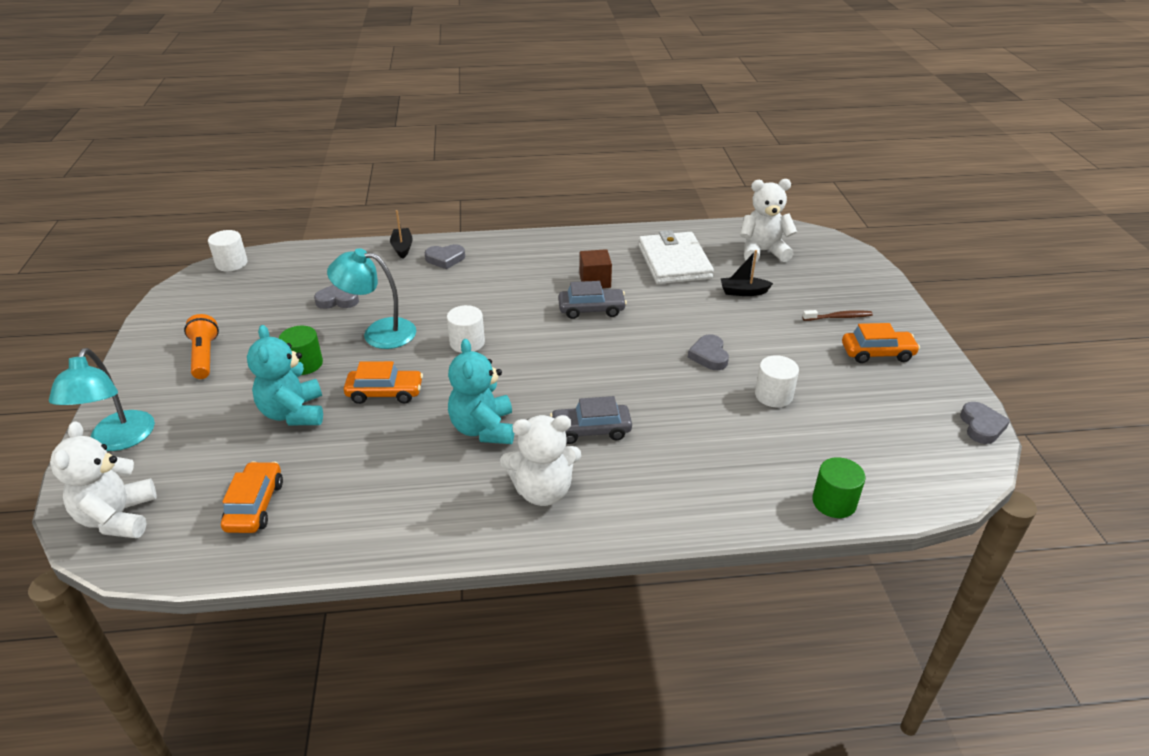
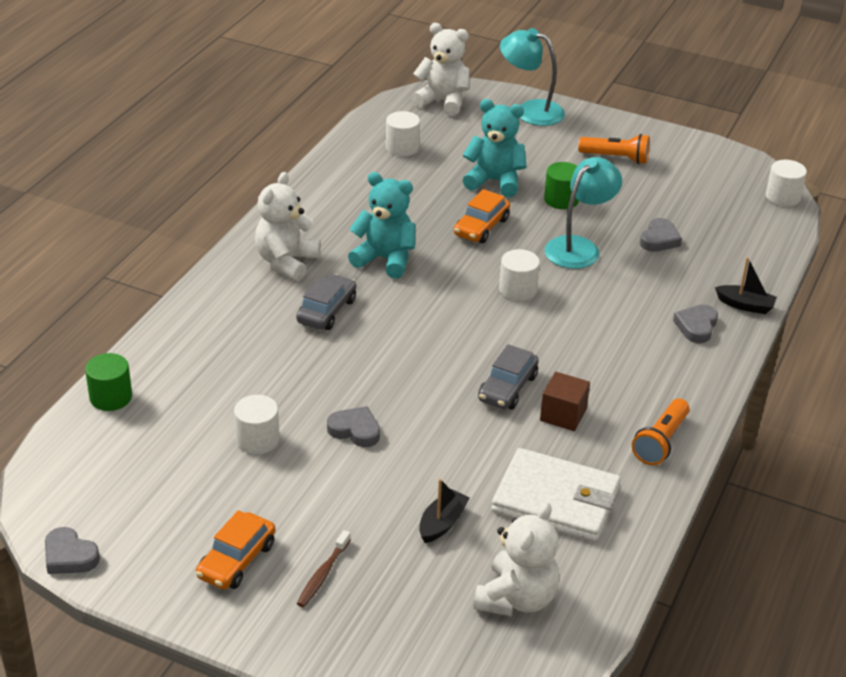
camera: 120 degrees right, 0 degrees up
(255, 506) = (402, 147): orange car -> white cylinder
(581, 243) = (660, 442): none -> orange flashlight

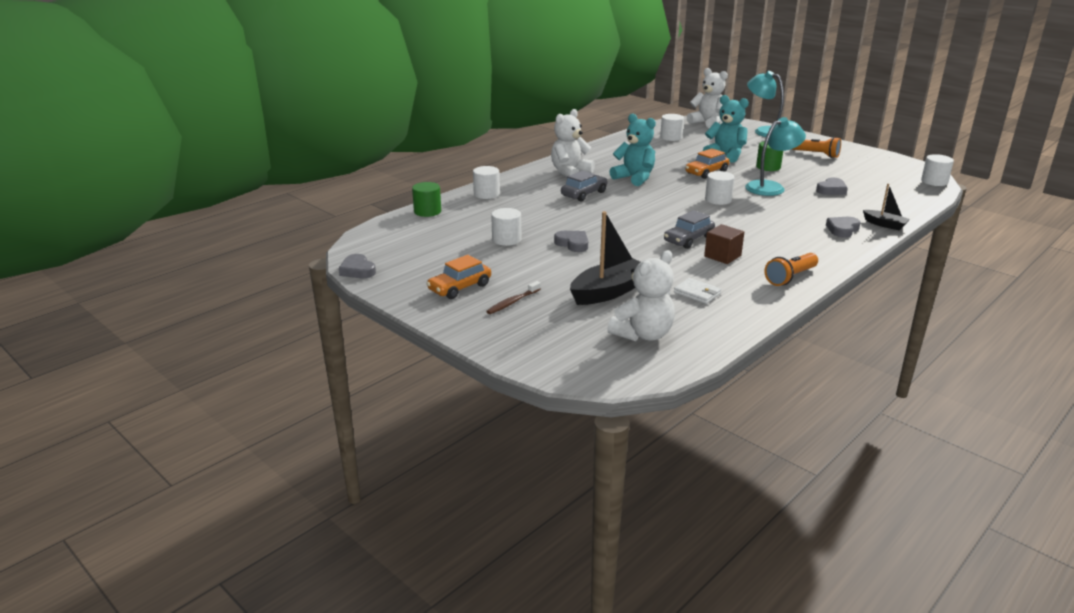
camera: 20 degrees right, 10 degrees down
(182, 338) = (486, 194): none -> white cylinder
(442, 523) = (609, 292): black boat -> black boat, size x1.81
(556, 500) = (697, 293): white wallet -> white wallet, size x0.47

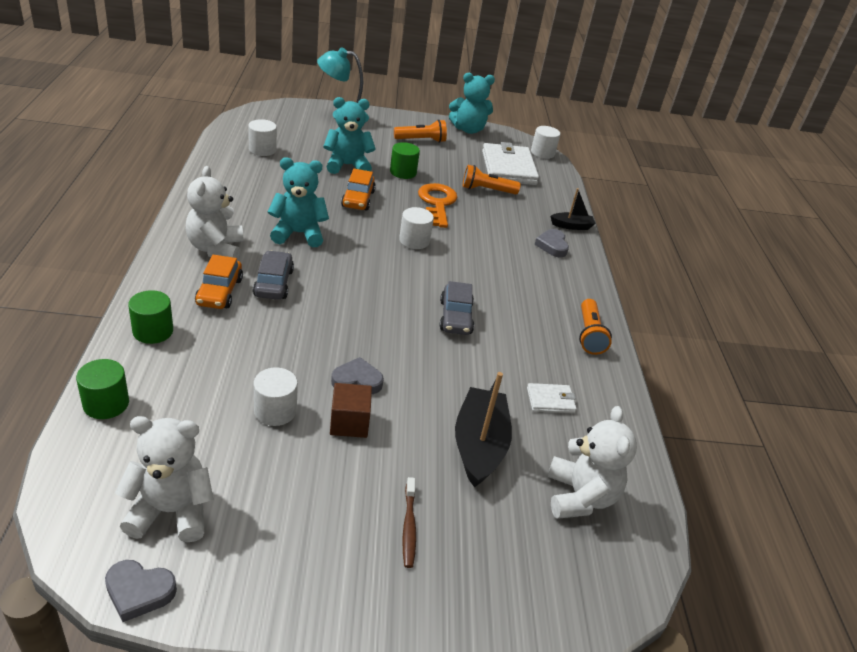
camera: 50 degrees left, 10 degrees up
(460, 287) = (320, 539): orange car -> orange car (219, 292)
(486, 194) = (153, 331): white cylinder -> green cylinder
(707, 123) = (274, 115): white teddy bear -> white teddy bear (171, 511)
(722, 256) = (509, 330): brown cube -> brown cube (349, 423)
(771, 187) = (437, 203): turquoise lamp -> orange key
(831, 190) = (486, 190): grey heart -> orange flashlight
(875, 156) = (468, 129): none -> turquoise teddy bear
(878, 183) = (508, 168): none -> white wallet

